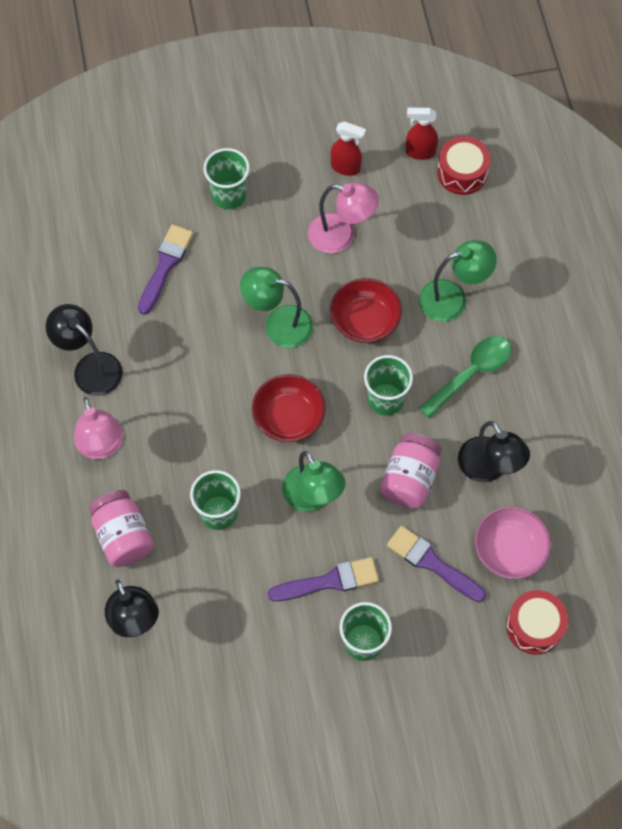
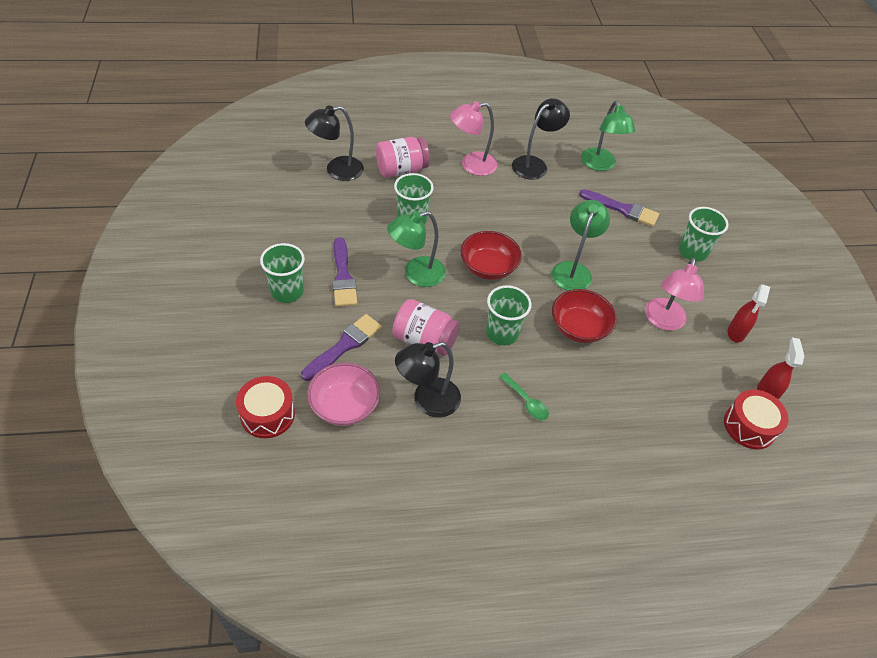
camera: 90 degrees right, 15 degrees down
(452, 298) = (606, 398): green lamp -> green lamp (600, 165)
(471, 373) = (526, 401): green spoon -> green spoon, size x0.60

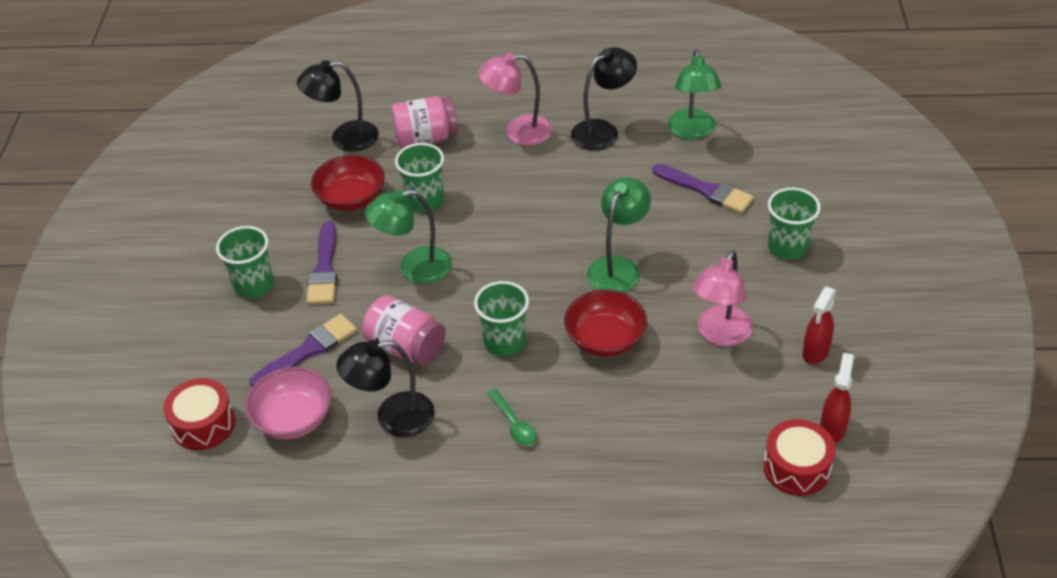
camera: 15 degrees right, 5 degrees down
(488, 267) = (507, 262): red bowl -> red bowl (351, 198)

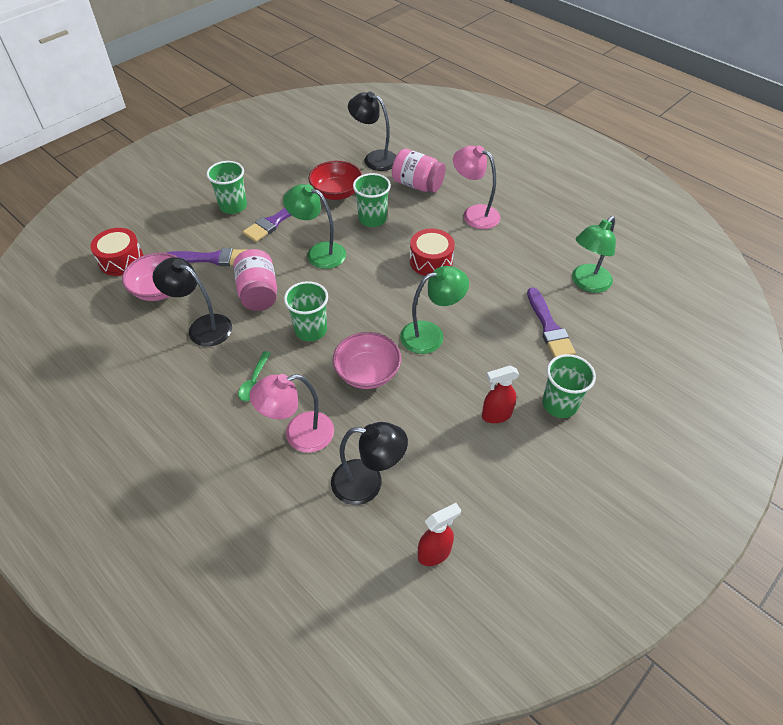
camera: 40 degrees right, 5 degrees up
(603, 131) = (527, 246): black lamp -> black lamp (368, 483)
(605, 339) = (367, 372): red bowl -> pink bowl
(720, 334) = (440, 426): pink lamp -> pink lamp (299, 435)
(796, 467) = (377, 557): red drum -> red drum (431, 261)
(815, 352) = (489, 490): red spray bottle -> red spray bottle (496, 415)

